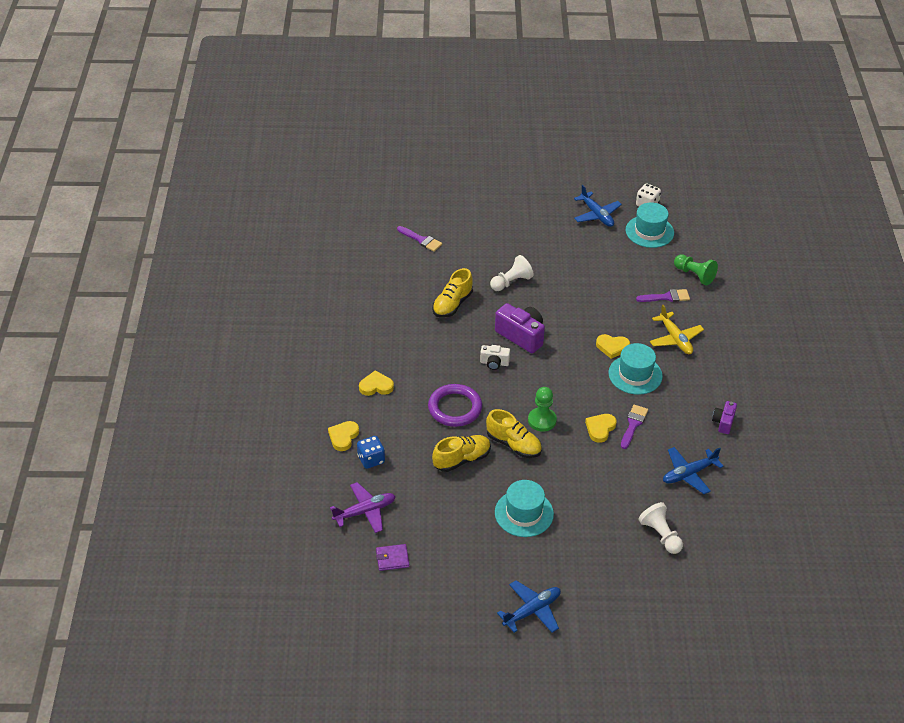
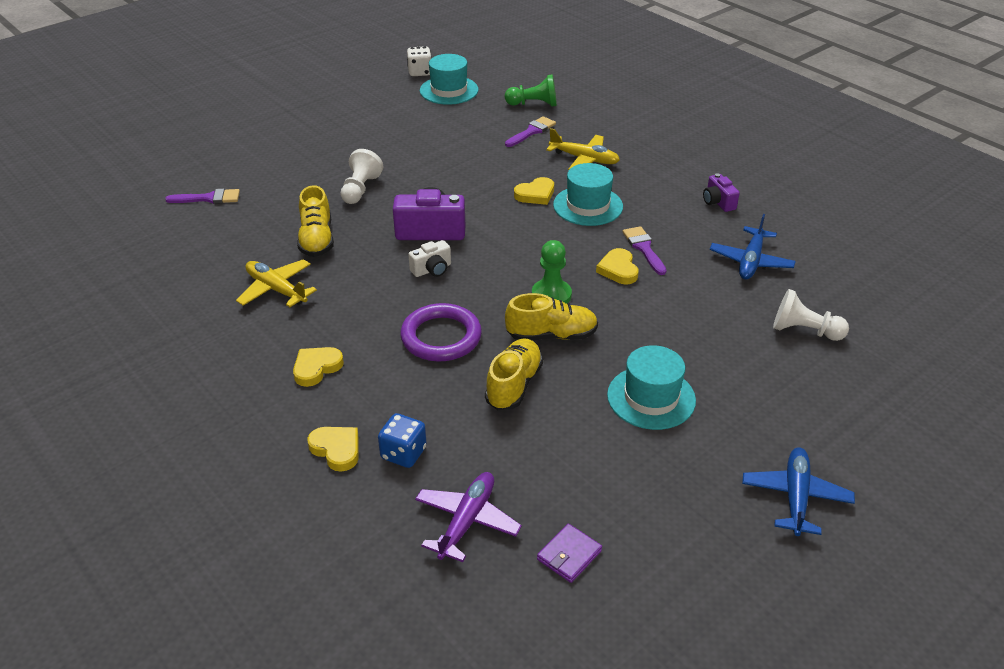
camera: 40 degrees left, 5 degrees down
(343, 437) = (336, 449): yellow heart -> yellow heart turned 150 degrees clockwise
(400, 325) = (276, 289): none -> yellow plane
(596, 215) = (381, 99): blue plane -> none

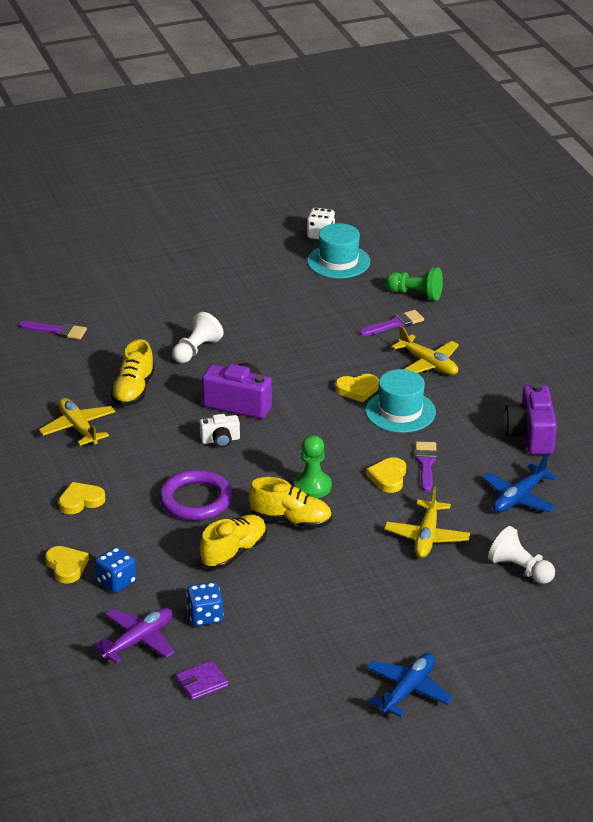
camera: 20 degrees right, 5 degrees down
(525, 468) = (205, 616): none -> blue dice
(651, 398) = (342, 590): turquoise hat -> none
(695, 320) = (427, 537): none -> yellow plane
(718, 202) = (531, 435): purple camera -> purple camera, size x1.77

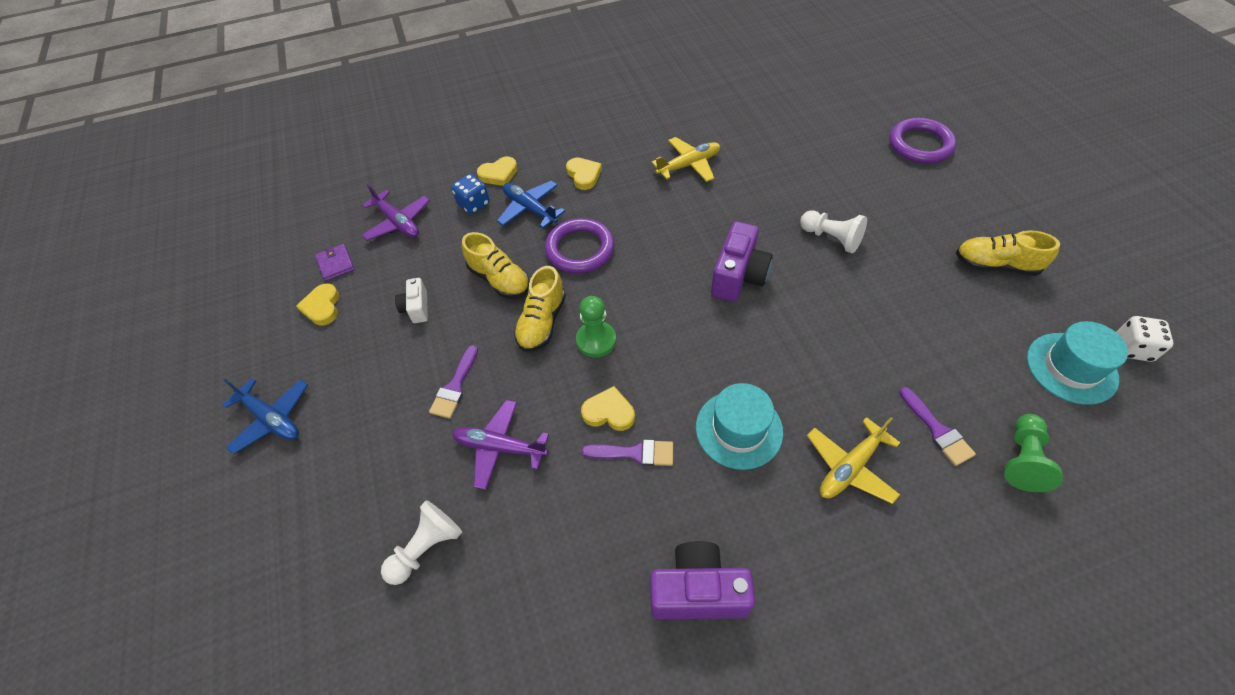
camera: 95 degrees right, 20 degrees up
(57, 331) = (842, 139): purple brush -> purple brush (455, 386)
(76, 289) = (920, 145): none -> purple ring
(133, 390) = (752, 196): yellow shoe -> yellow shoe (995, 265)
(205, 616) = (417, 263): blue dice -> none
(220, 440) = (674, 263): white camera -> white camera (416, 308)
(357, 390) = (779, 384): yellow heart -> yellow heart (322, 307)
(427, 537) = (500, 447): yellow plane -> purple plane
(519, 498) = (562, 560): blue plane -> blue plane (530, 209)

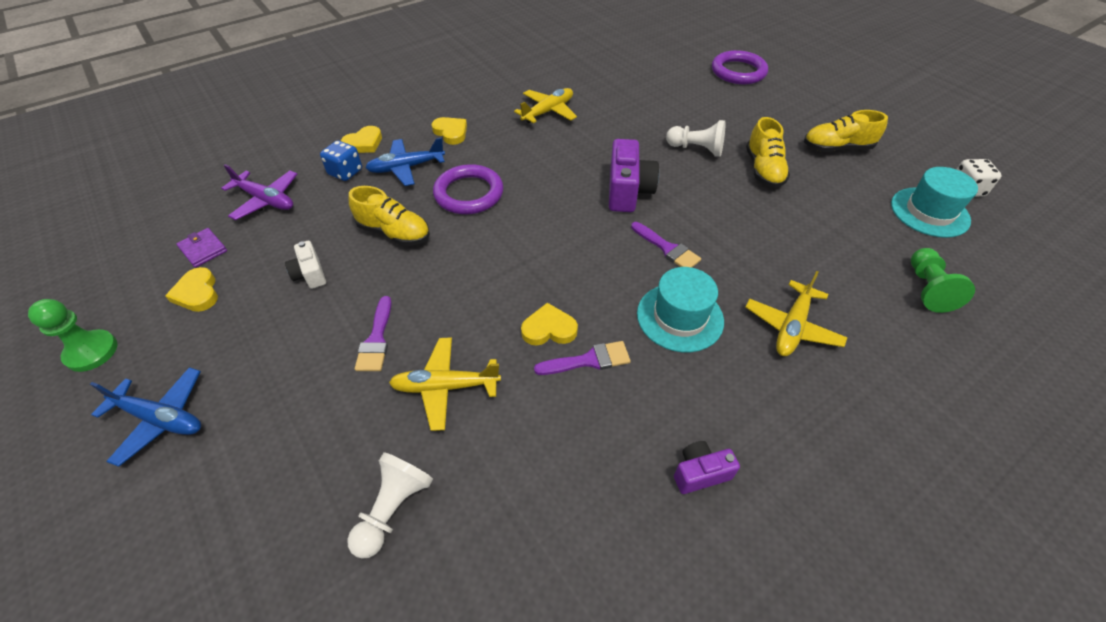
camera: 20 degrees left, 5 degrees down
(500, 447) = (445, 387): purple plane -> yellow plane
(530, 209) = (406, 168): blue plane -> blue plane turned 45 degrees counterclockwise
(542, 322) = (452, 263): yellow shoe -> yellow shoe (763, 170)
(596, 340) = (513, 268): green pawn -> green pawn (91, 352)
(698, 591) = (700, 473): purple camera -> purple camera, size x0.57
(937, 430) = (850, 280): purple brush -> purple brush (667, 248)

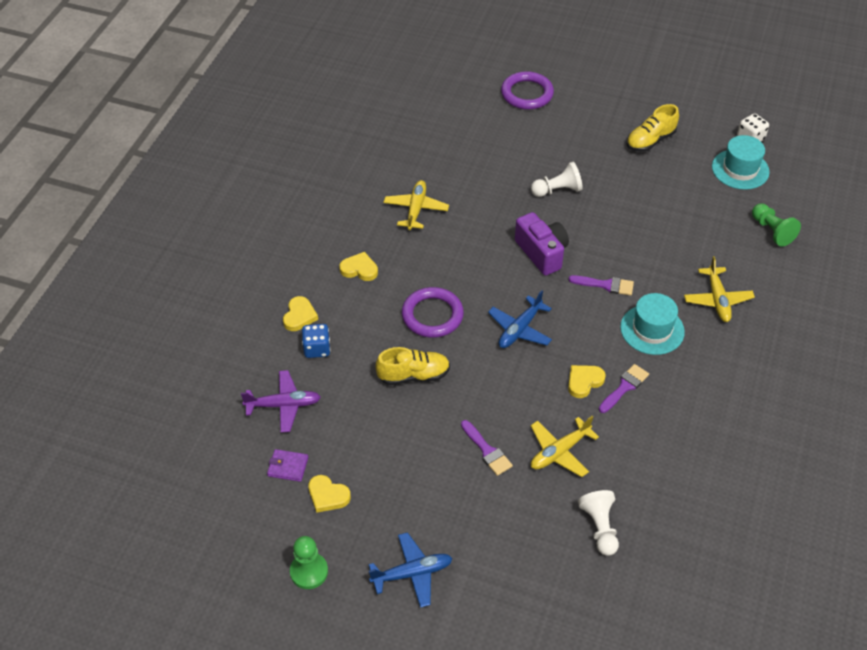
camera: 35 degrees left, 0 degrees up
(310, 274) = (391, 437): white camera -> none
(406, 168) = (360, 319): blue plane -> blue plane (519, 329)
(700, 473) = (733, 413): purple camera -> none
(763, 170) = (616, 186): yellow shoe -> none

